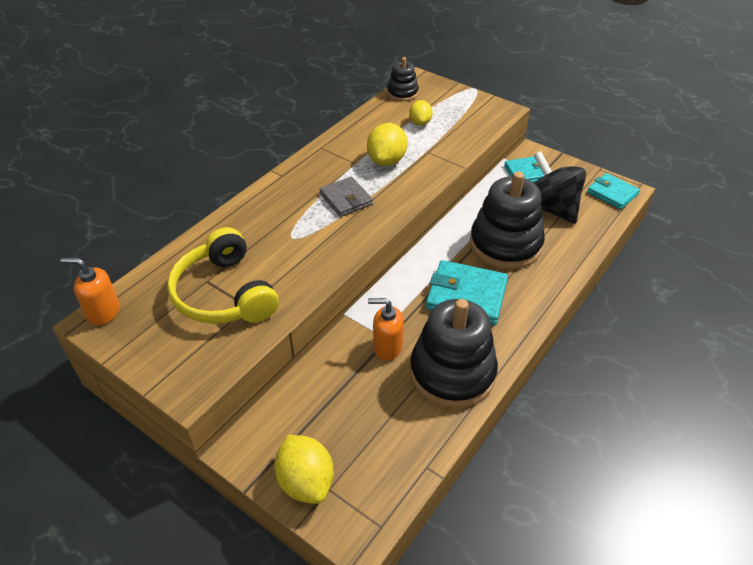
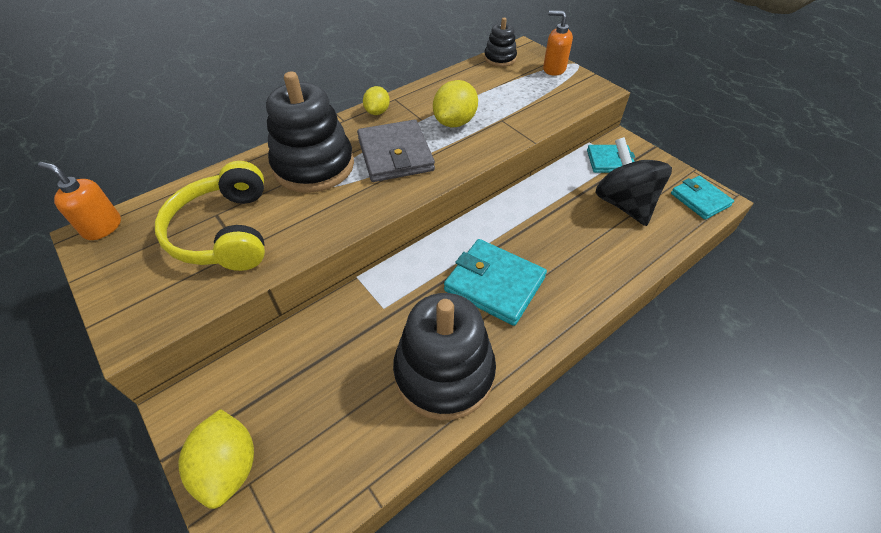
camera: 15 degrees right, 5 degrees up
(346, 199) = (395, 155): grey wallet -> grey wallet, size x1.55
(387, 347) = (385, 324): orange soap dispenser -> orange soap dispenser (553, 69)
(420, 122) = (506, 89): yellow lemon -> yellow lemon (377, 112)
(505, 244) = (558, 235): black stacking toy -> black stacking toy (314, 166)

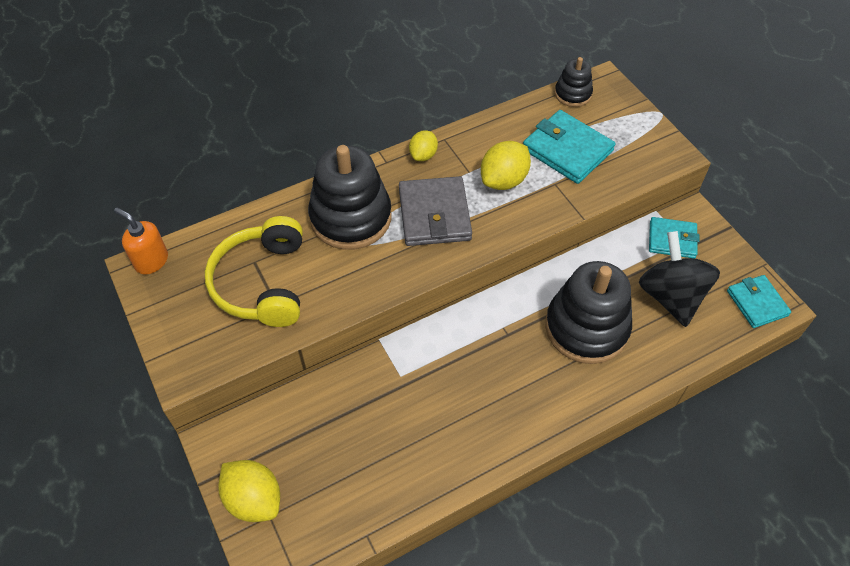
camera: 10 degrees right, 5 degrees up
(229, 467) = (254, 499): yellow lemon -> yellow lemon turned 45 degrees counterclockwise
(444, 372) = (447, 448): black stacking toy -> black stacking toy (586, 328)
(494, 284) = (512, 368): turquoise wallet -> turquoise wallet (567, 150)
(553, 69) = (631, 118): orange soap dispenser -> none

